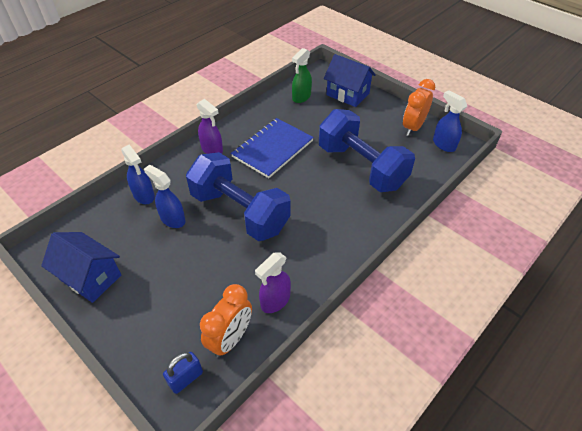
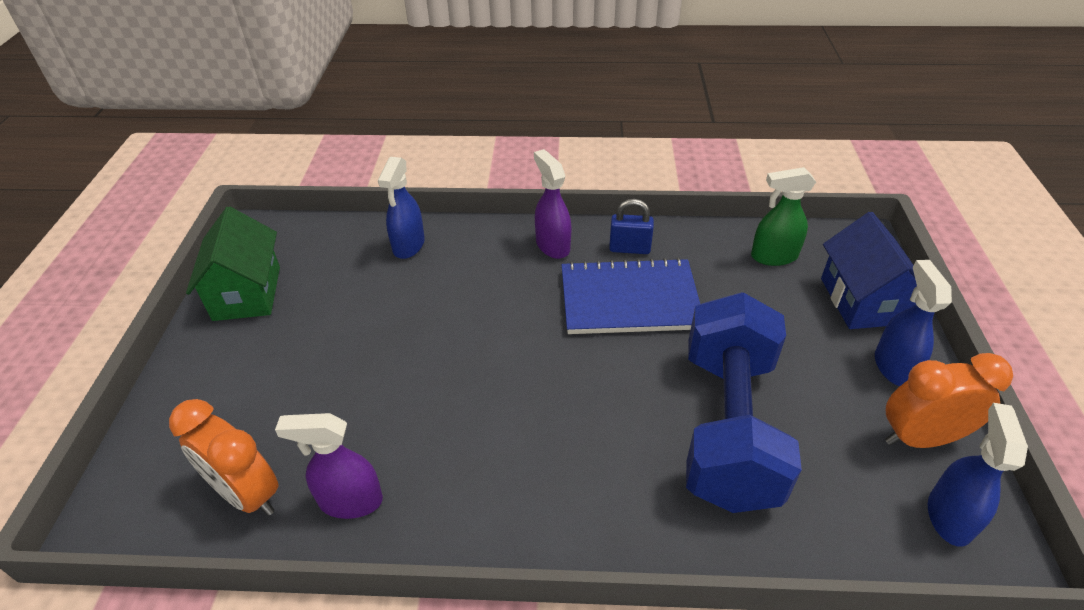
camera: 50 degrees right, 5 degrees down
(90, 277) = (247, 293): blue house -> green house
(172, 219) = (396, 295): blue spray bottle -> blue spray bottle (893, 366)
(186, 378) = (153, 490): blue padlock -> blue padlock (629, 248)
(212, 150) = (552, 245): purple spray bottle -> purple spray bottle turned 150 degrees clockwise
(230, 339) = (247, 494): orange clock -> orange clock turned 45 degrees clockwise
(240, 212) = (474, 348): blue dumbbell -> none

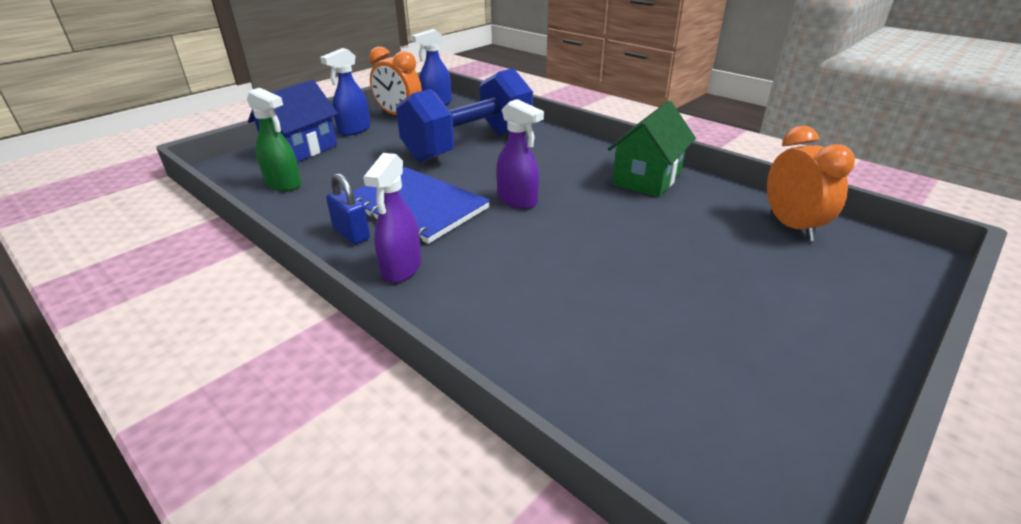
camera: 140 degrees left, 10 degrees down
(247, 293) = (783, 396): green house -> green house (647, 178)
(350, 501) = (715, 198): purple spray bottle -> purple spray bottle (517, 200)
(408, 245) = (536, 349): blue spray bottle -> none

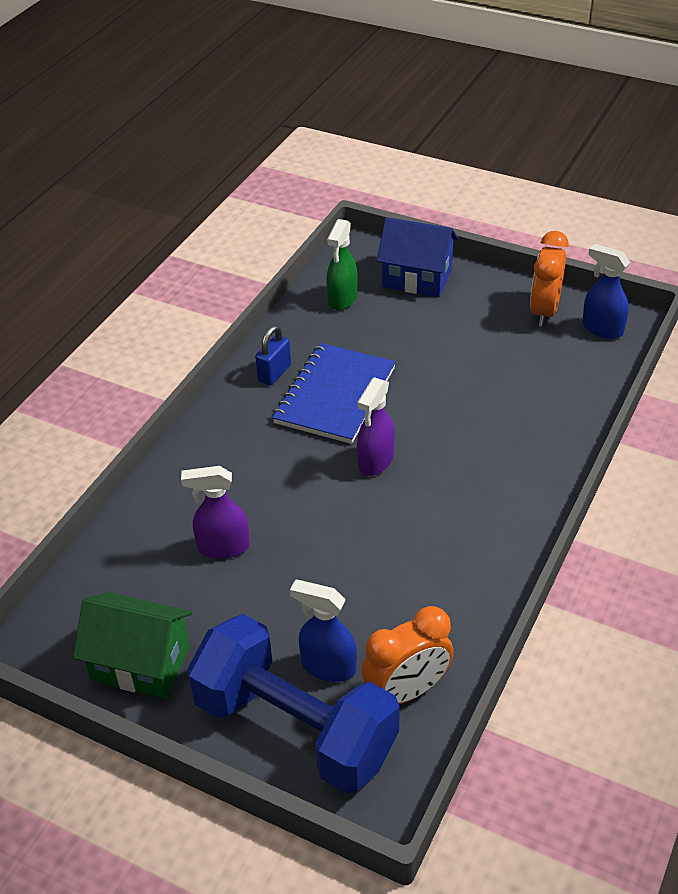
camera: 75 degrees right, 10 degrees up
(354, 130) = (483, 294): blue spray bottle -> blue spray bottle (328, 666)
(401, 268) = (234, 419): purple spray bottle -> purple spray bottle (223, 547)
(469, 145) = (490, 392): blue dumbbell -> blue dumbbell (295, 728)
(647, 178) = (473, 557): green house -> green house (141, 663)

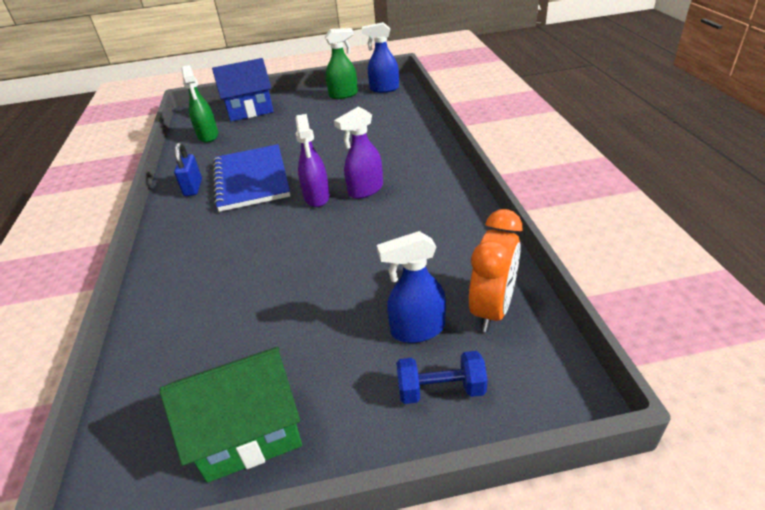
camera: 35 degrees left, 5 degrees down
(223, 547) = (248, 302): purple spray bottle -> purple spray bottle (365, 190)
(295, 728) = (441, 389): blue dumbbell -> blue dumbbell, size x0.41
(544, 311) = (344, 95): orange clock -> green spray bottle

